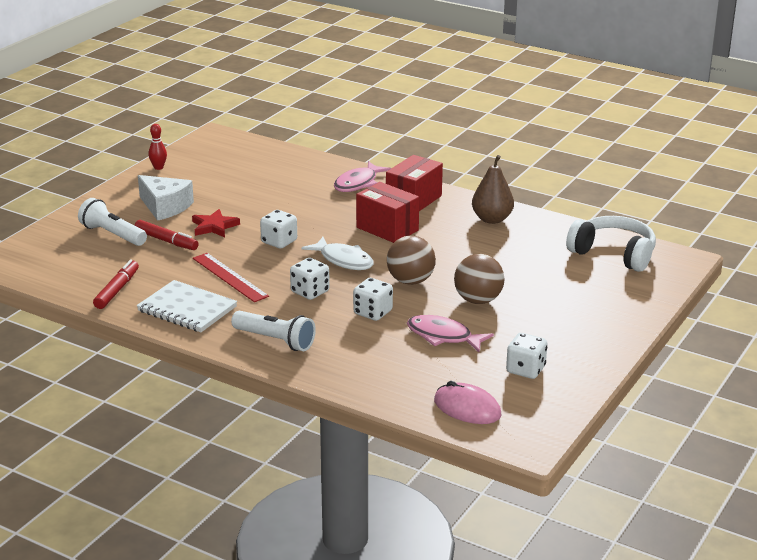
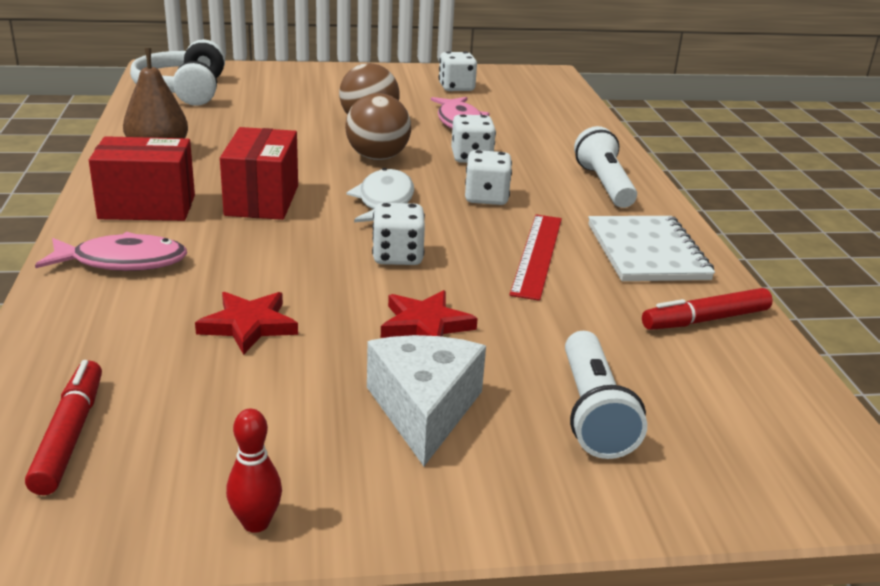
camera: 130 degrees left, 0 degrees up
(166, 241) = (529, 346): red marker -> red marker (70, 435)
(267, 194) = (248, 325): none -> red star
(467, 408) = (545, 95): pink mouse -> none

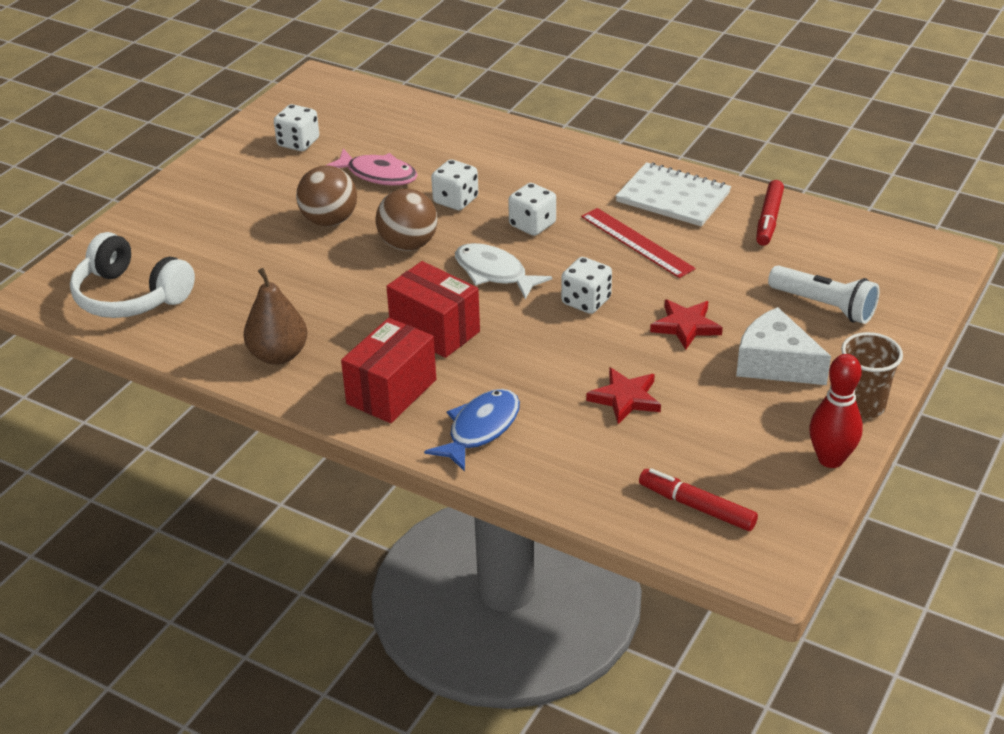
camera: 50 degrees left, 10 degrees up
(122, 262) = (480, 429): pink fish -> blue fish
(256, 523) = (830, 459): red bowling pin -> red bowling pin, size x1.60
(409, 516) = (862, 406): none -> brown cup
(604, 185) = (562, 164): white flashlight -> none

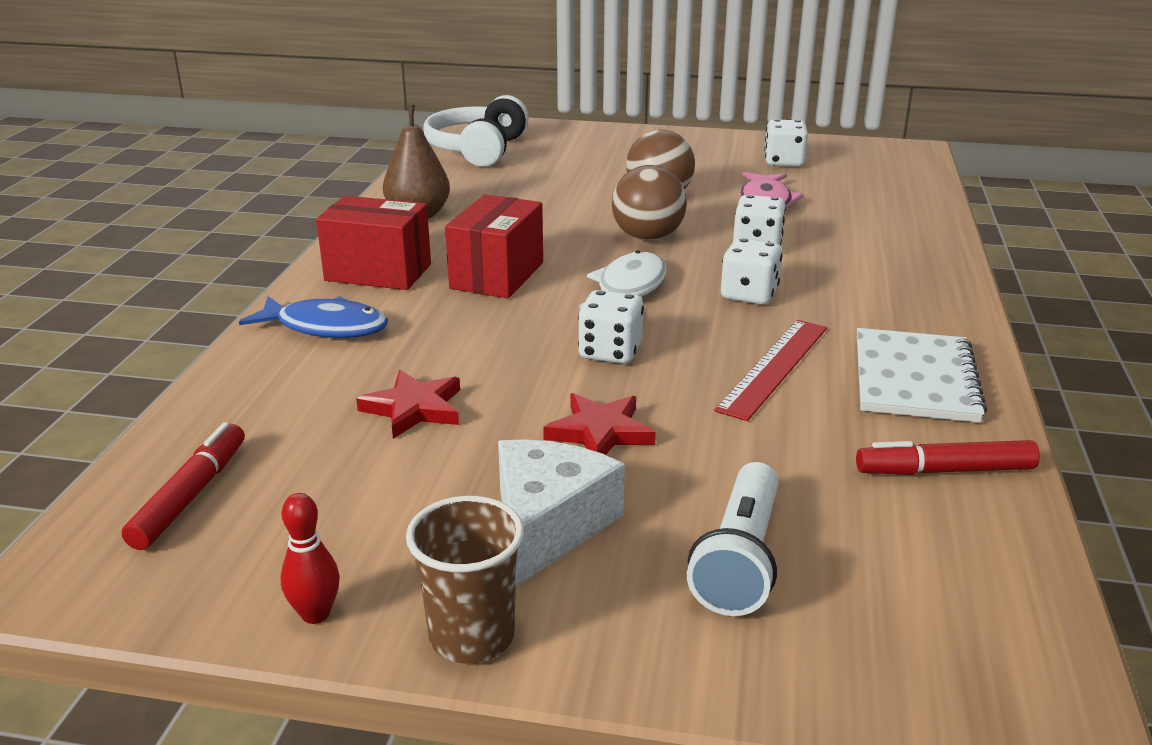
camera: 70 degrees right, 10 degrees down
(830, 459) = (315, 614): red bowling pin -> red bowling pin, size x0.62

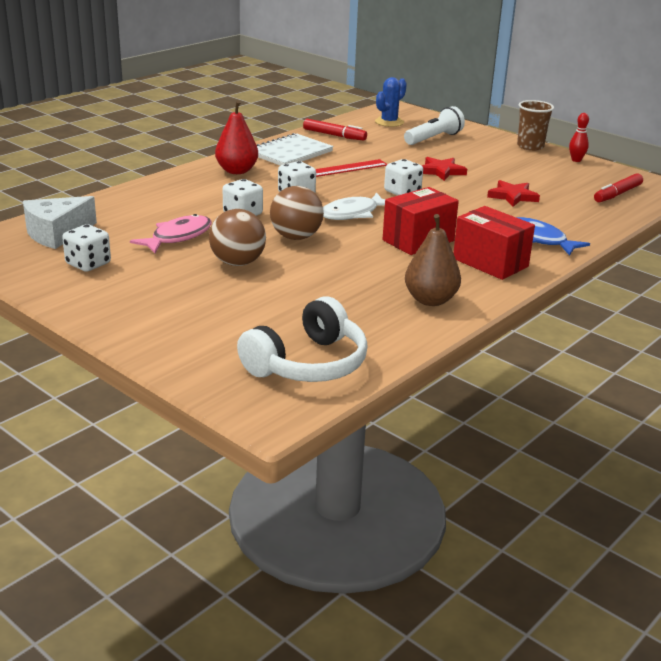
camera: 150 degrees left, 0 degrees up
(549, 525) = (486, 157): white cheese -> white cheese (56, 233)
(904, 308) = (237, 171): none -> red pear
(934, 597) = (389, 122): none -> blue cactus

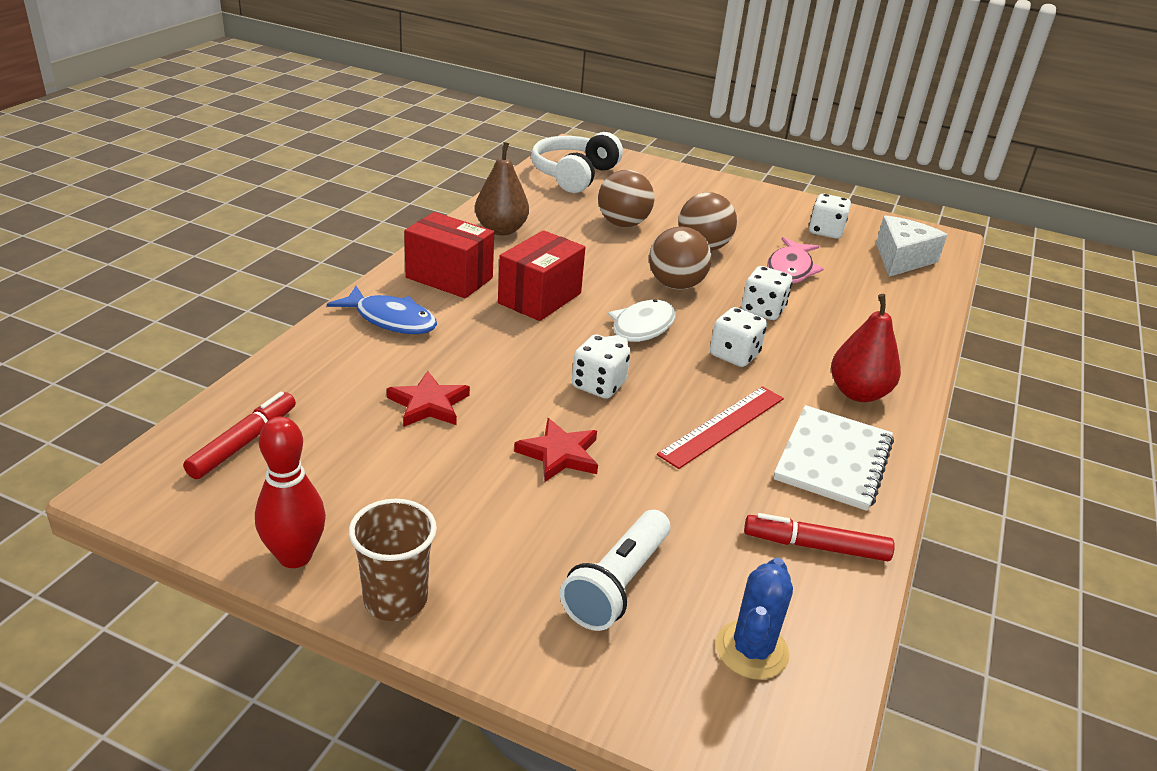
camera: 160 degrees right, 5 degrees up
(297, 293) = (623, 224): none -> brown ball
(576, 160) = (295, 556): red bowling pin -> red bowling pin, size x1.60

